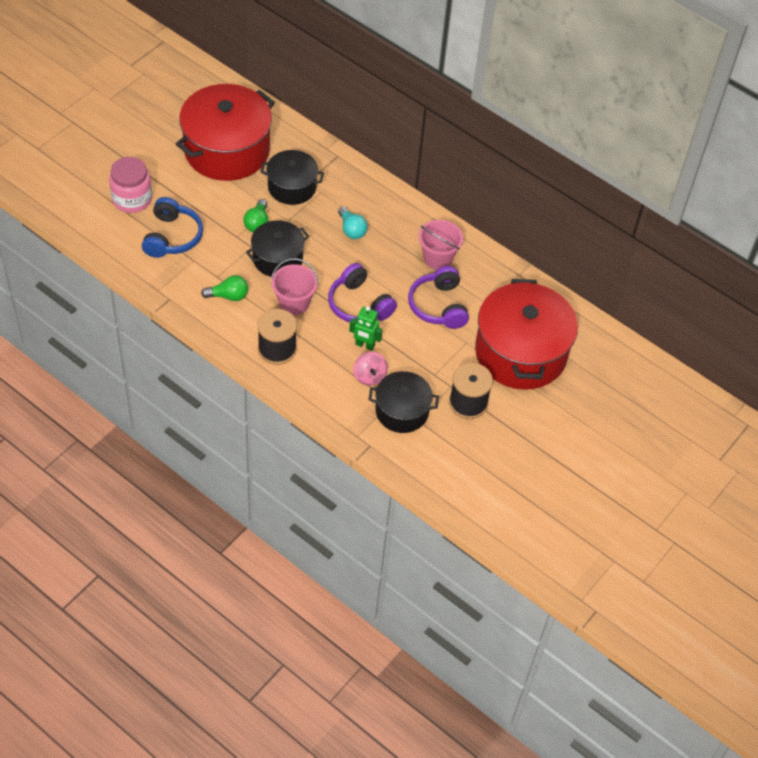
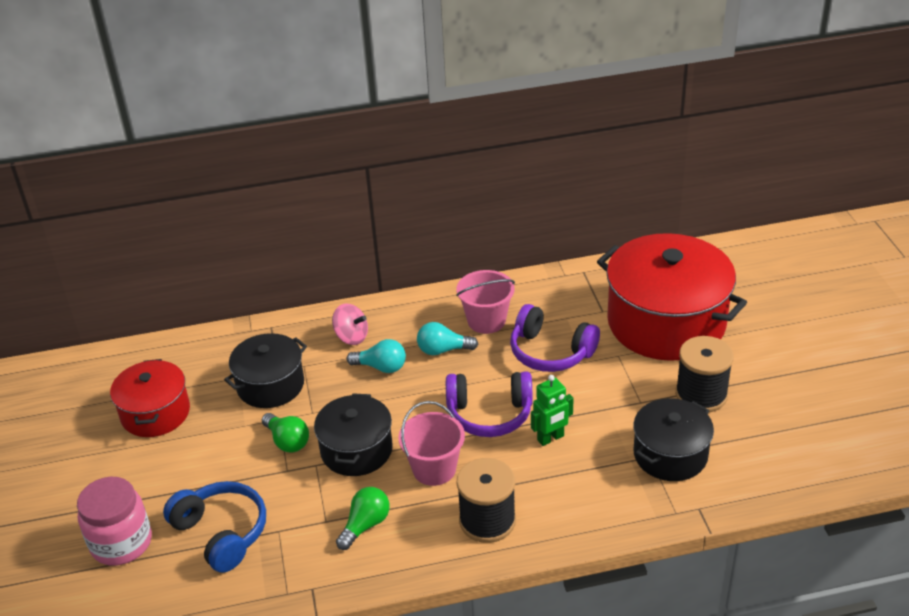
camera: 45 degrees left, 15 degrees down
(227, 150) = (155, 413): red pot -> red pot, size x0.56
(369, 376) = (598, 457): pink spinning top -> pink spinning top (351, 337)
(392, 251) = (443, 350): none -> turquoise light bulb

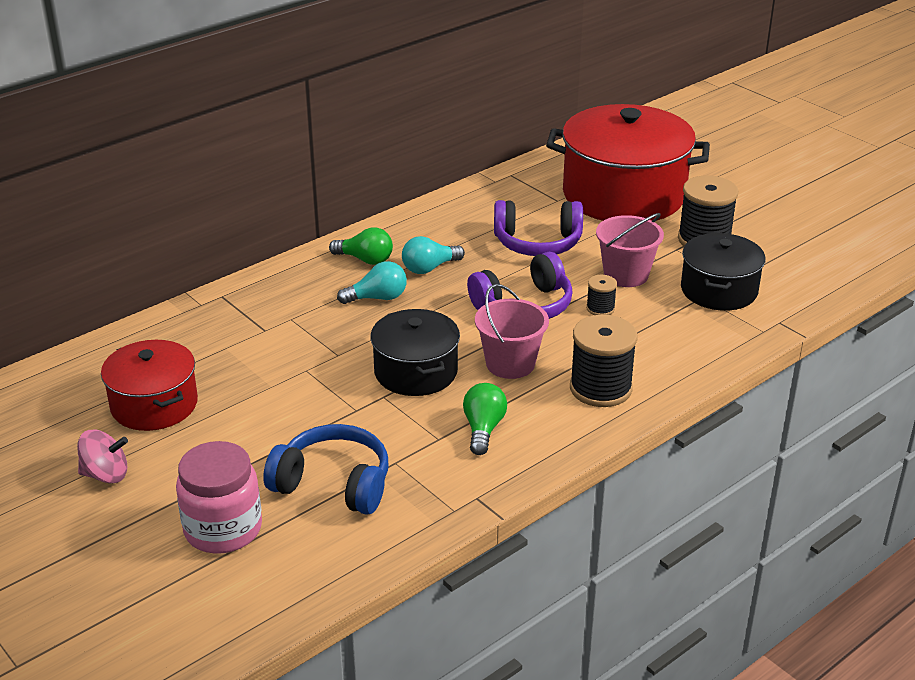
camera: 30 degrees left, 5 degrees down
(270, 385) = (269, 344): black pot -> none
(287, 441) = (333, 386): green light bulb -> green light bulb (365, 260)
(351, 337) = (321, 282): pink spinning top -> pink spinning top (106, 474)
(486, 321) = (451, 234): pink bucket -> pink bucket (626, 275)
(550, 438) = (600, 308): green robot -> black spool

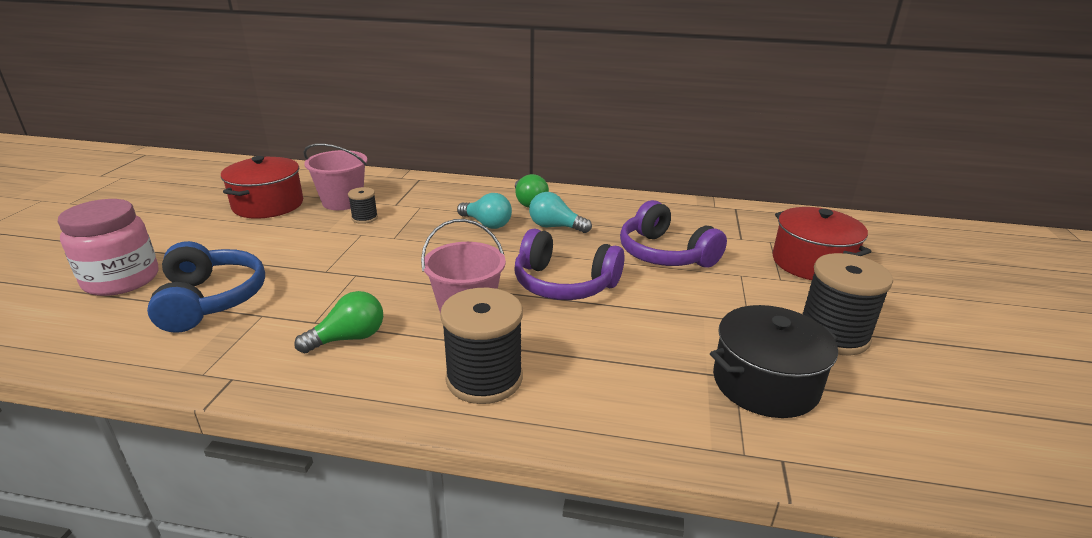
camera: 50 degrees right, 5 degrees down
(106, 474) = (173, 219): pink spinning top -> none
(416, 372) = (404, 274): black pot -> none
(600, 308) = (618, 323): black spool -> black spool (364, 218)
(623, 195) = (811, 263): red pot -> red pot, size x0.56
(626, 275) = (693, 314): pink bucket -> pink bucket (342, 202)

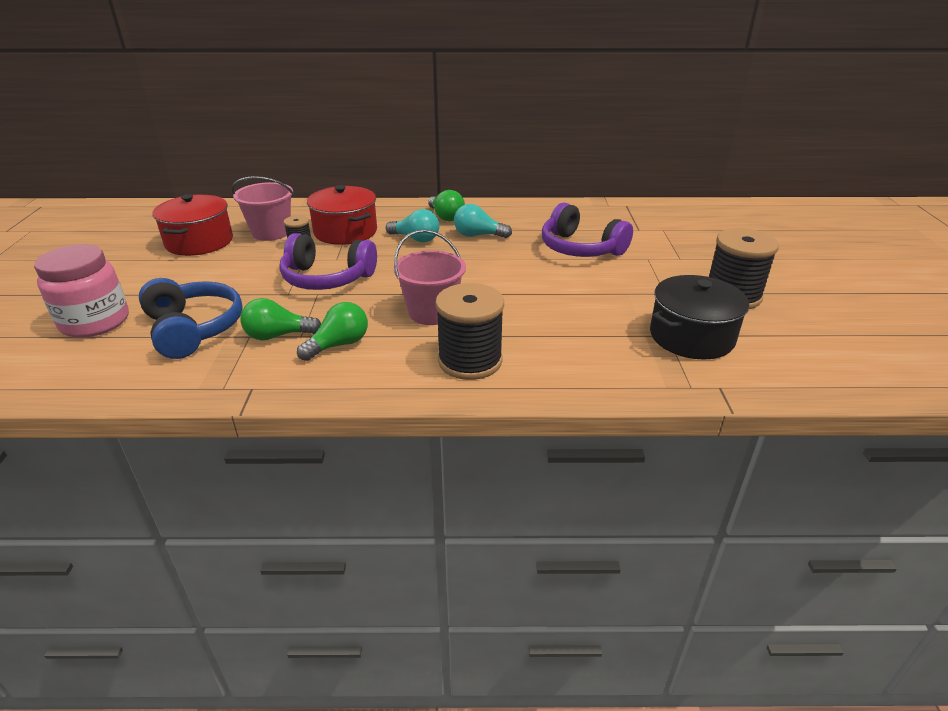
camera: 10 degrees left, 5 degrees up
(291, 318) = (278, 335): none -> green light bulb
(564, 284) = (505, 281): purple headphones -> purple headphones (327, 278)
(811, 263) = (701, 243): red pot -> red pot (345, 232)

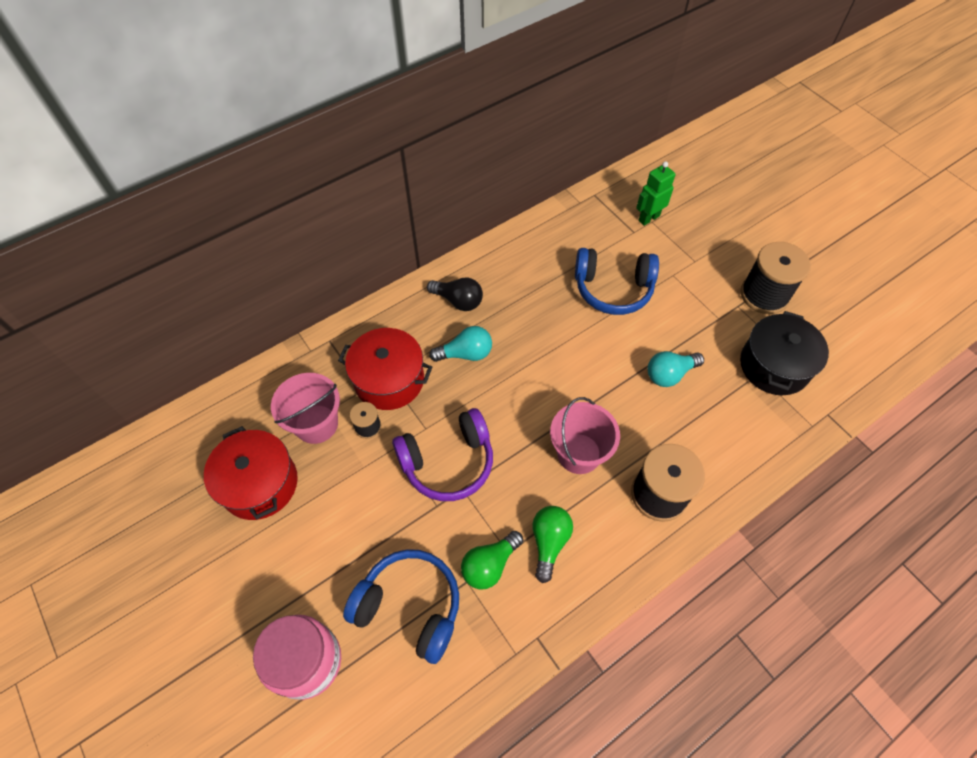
camera: 35 degrees left, 25 degrees up
(446, 217) = (458, 301): green light bulb -> black light bulb
(478, 235) = (514, 316): turquoise light bulb -> turquoise light bulb (669, 374)
(580, 248) = (613, 289): purple headphones -> blue headphones
(662, 227) = (648, 218): none -> green robot

